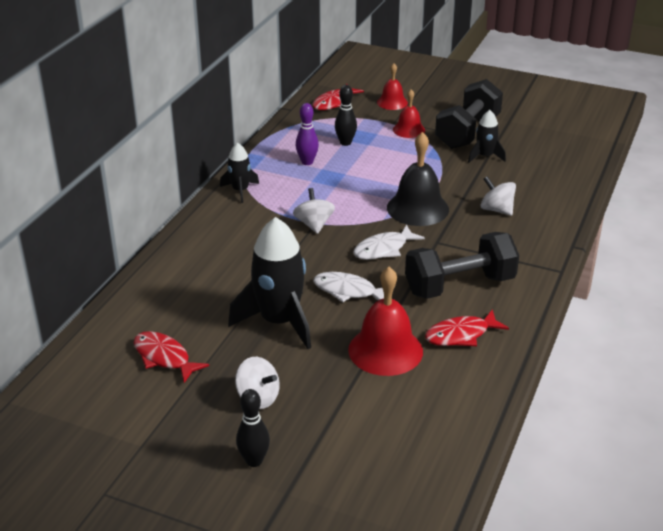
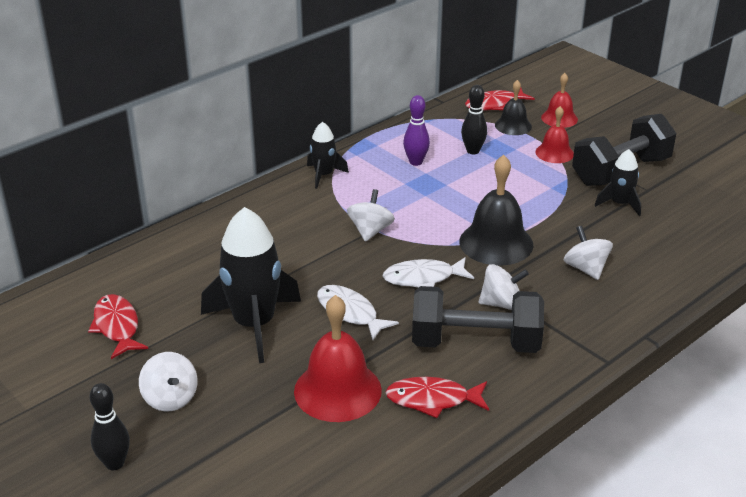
camera: 25 degrees right, 0 degrees up
(361, 116) = (513, 126): none -> black bell
(456, 252) = (501, 303): none -> white spinning top

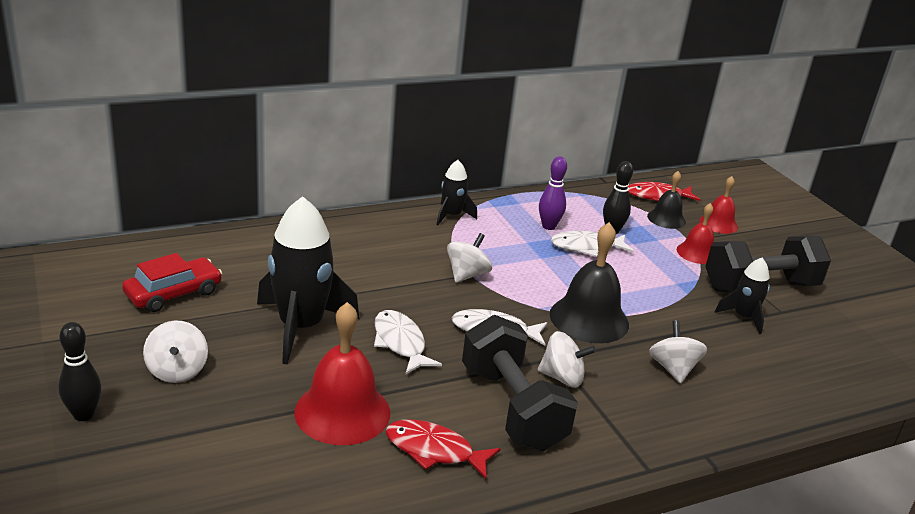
camera: 15 degrees right, 5 degrees down
(117, 327) = (173, 293): red fish -> red car
(459, 174) = (586, 247): none -> white fish
(475, 343) = (512, 408): black dumbbell -> black dumbbell turned 45 degrees clockwise

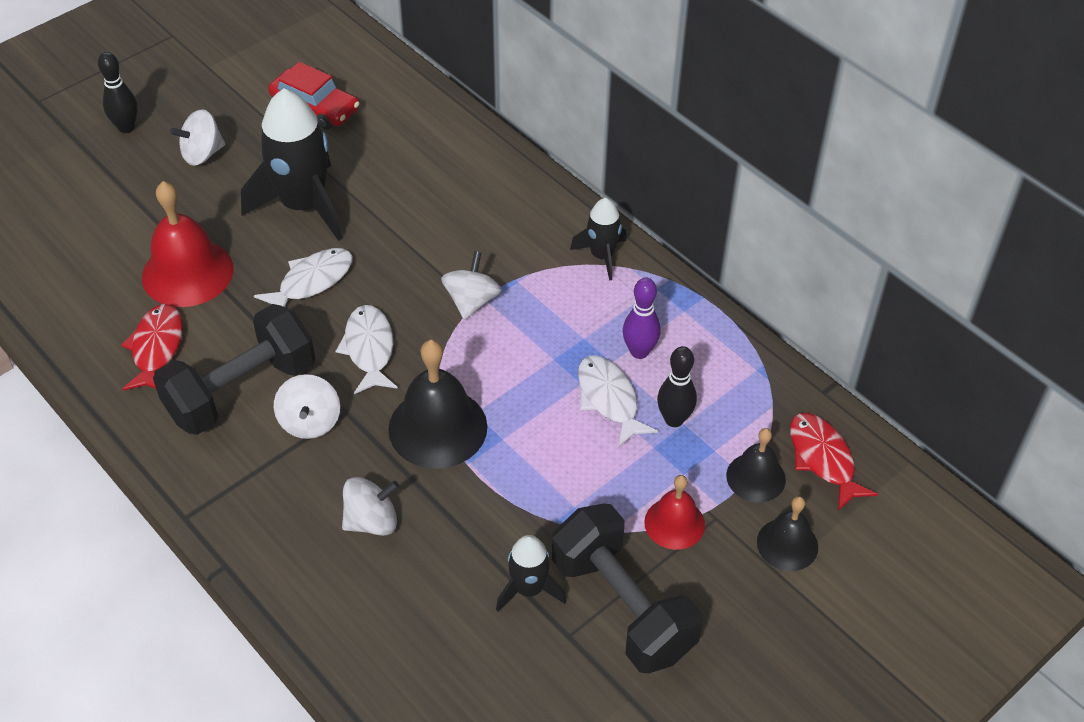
camera: 75 degrees right, 20 degrees up
(467, 275) = (472, 301): white spinning top -> white spinning top turned 90 degrees counterclockwise
(718, 223) = (787, 544): red bell -> black bell

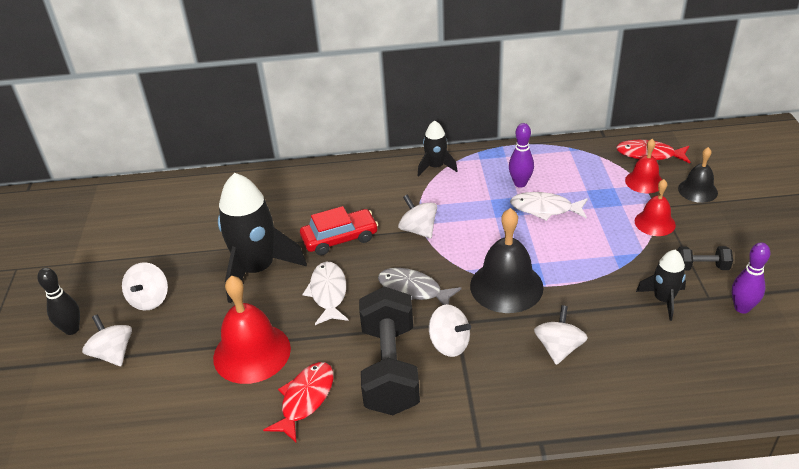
camera: 50 degrees left, 10 degrees down
(118, 176) = (113, 353): none -> white spinning top
(156, 348) = (305, 399): red fish -> red fish turned 75 degrees clockwise
(315, 107) = (178, 229): red car -> red car (340, 238)
(369, 349) = (413, 290): white fish -> grey fish
(575, 677) = (742, 308): none -> purple bowling pin
(623, 606) = (701, 267): black dumbbell -> black dumbbell, size x0.45
(674, 419) = (580, 192): black bowling pin -> none
(756, 477) = (644, 181): black bell -> red bell

